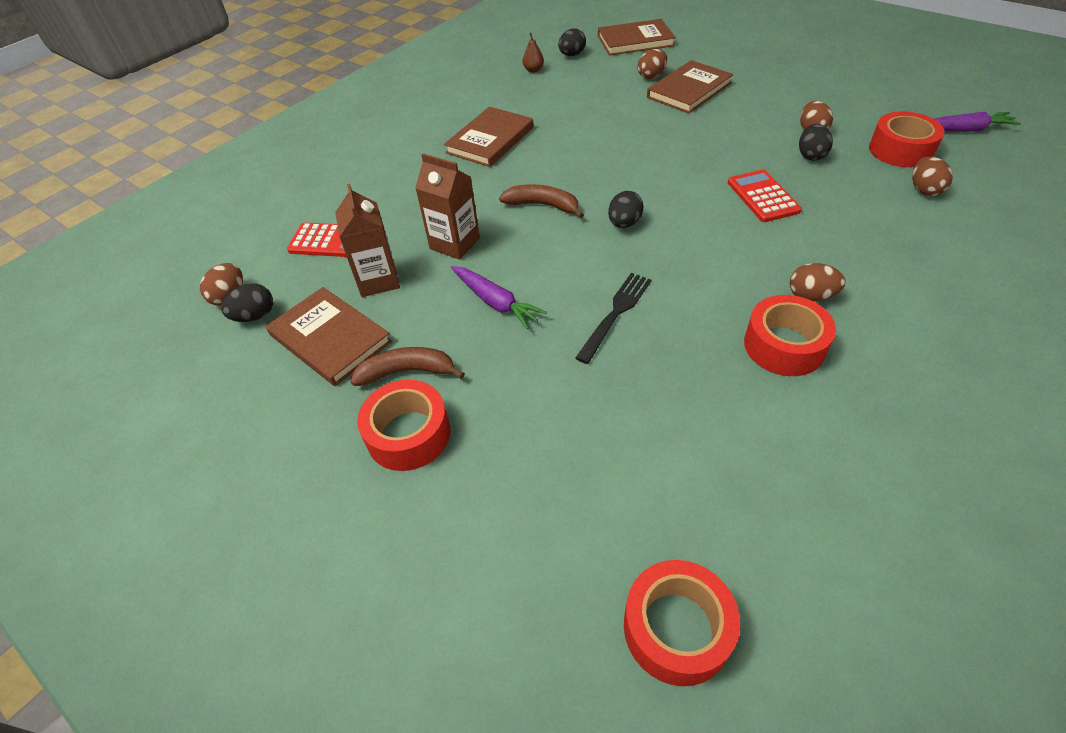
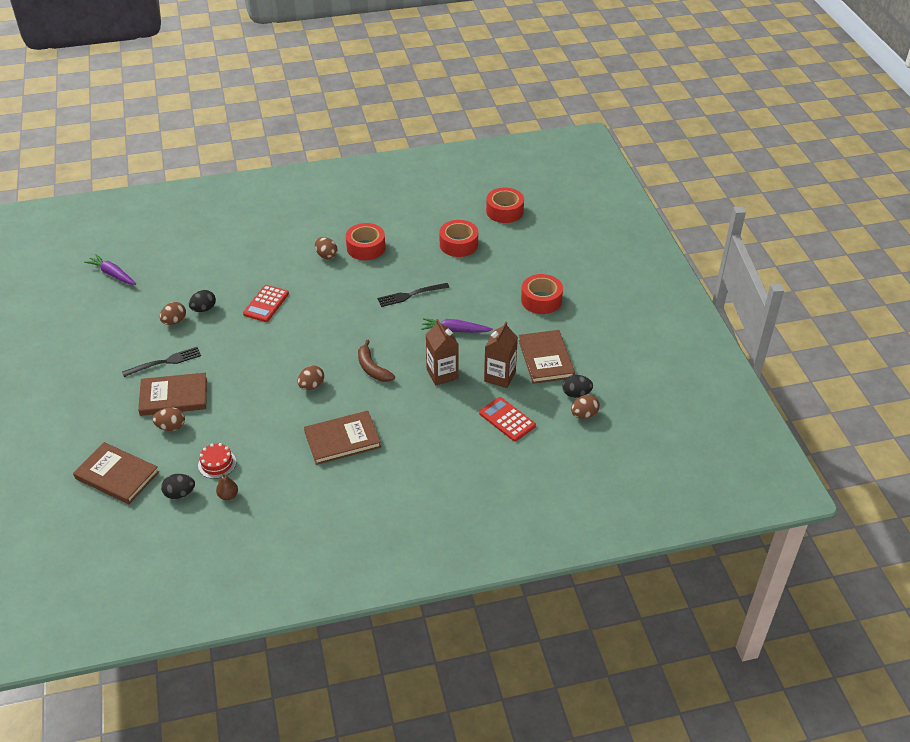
camera: 145 degrees left, 5 degrees down
(407, 371) = (522, 323): brown banana -> none
(496, 302) = (455, 330): purple carrot -> purple carrot turned 75 degrees counterclockwise
(574, 78) = (217, 463): none -> red cake
(624, 223) = (348, 332): black egg -> none
(748, 103) = (165, 362): none -> black fork
(900, 150) = (162, 284): red tape -> red tape (458, 244)
(924, 190) = (197, 262): brown egg -> brown egg (311, 386)

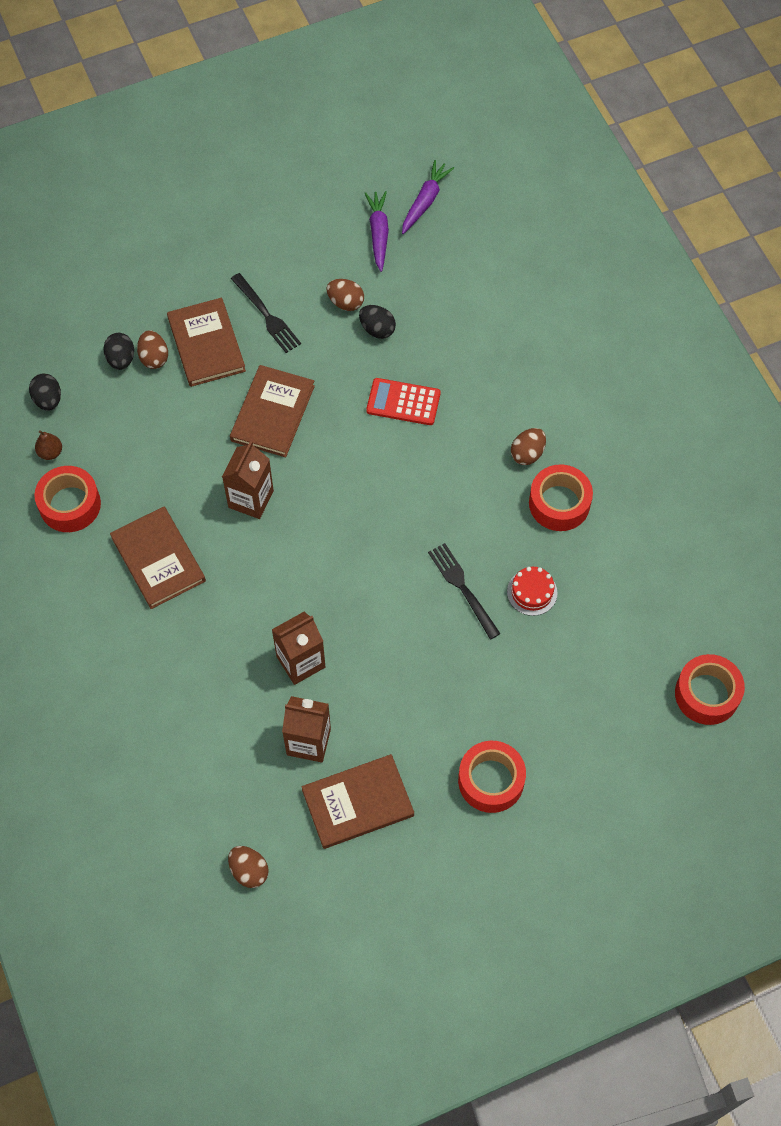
camera: 80 degrees right, 20 degrees up
(117, 475) = (69, 326): brown book -> brown book (273, 413)
(217, 463) = (100, 425): red cake -> red cake (532, 592)
(311, 386) = (251, 499): brown egg -> brown carton
(372, 368) = (297, 567): brown banana -> none
(455, 330) = (395, 664): purple carrot -> purple carrot (378, 233)
(458, 244) = (600, 636): red tape -> red tape (70, 504)
(507, 419) = (224, 763): red calculator -> none
(576, 394) = (290, 855): black egg -> black egg (121, 359)

